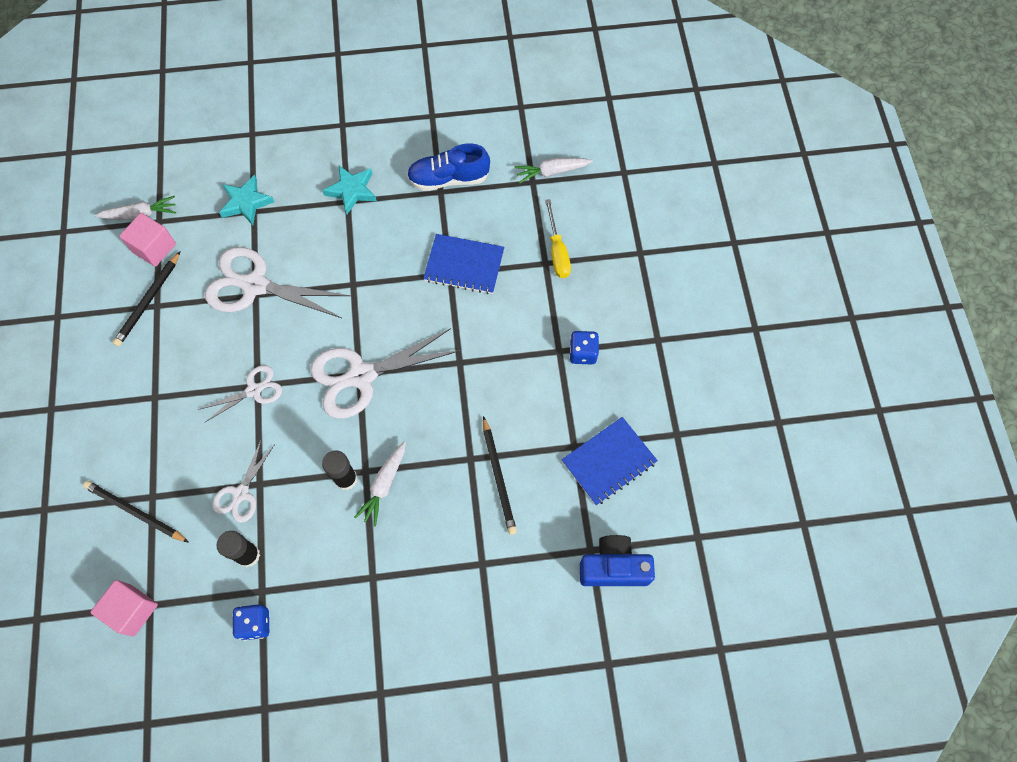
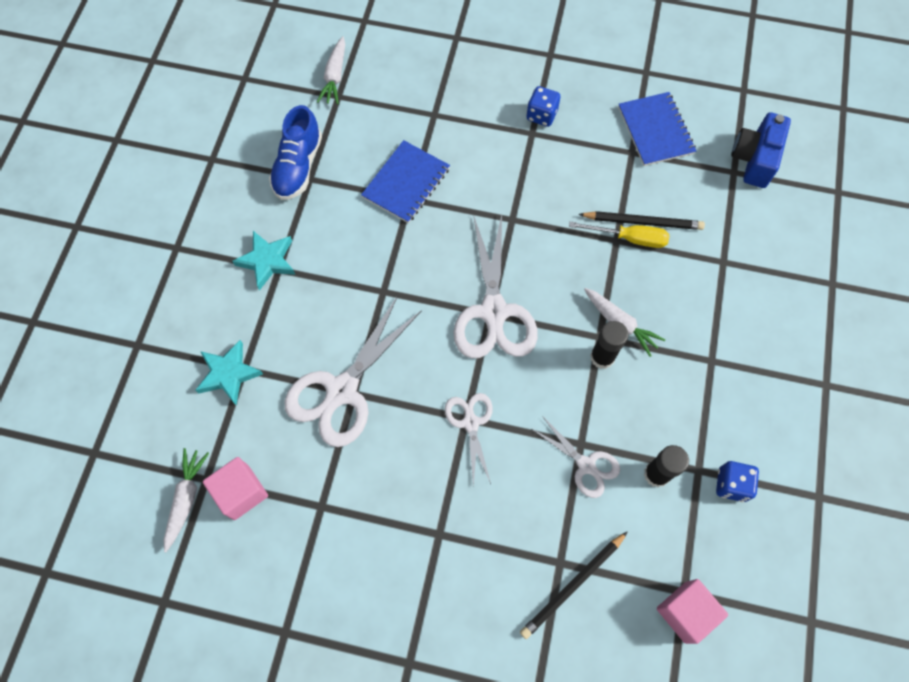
camera: 70 degrees left, 0 degrees up
(148, 301) = (311, 514): black pencil -> none
(557, 251) = (425, 100): yellow screwdriver -> yellow screwdriver (629, 238)

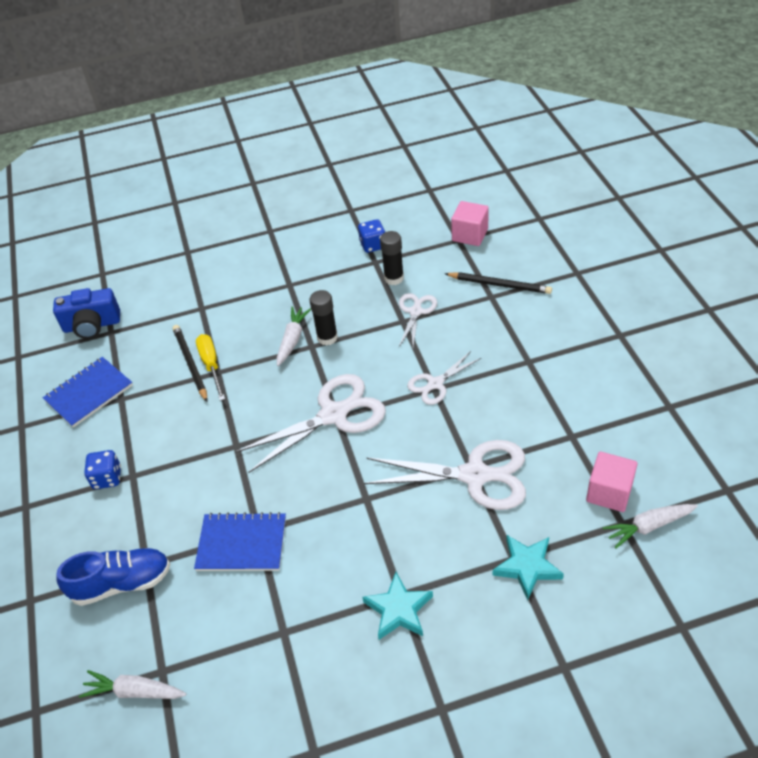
camera: 115 degrees left, 20 degrees down
(298, 166) = (274, 652): blue shoe -> blue shoe (122, 583)
(335, 76) = (135, 691): white carrot -> white carrot turned 150 degrees counterclockwise

